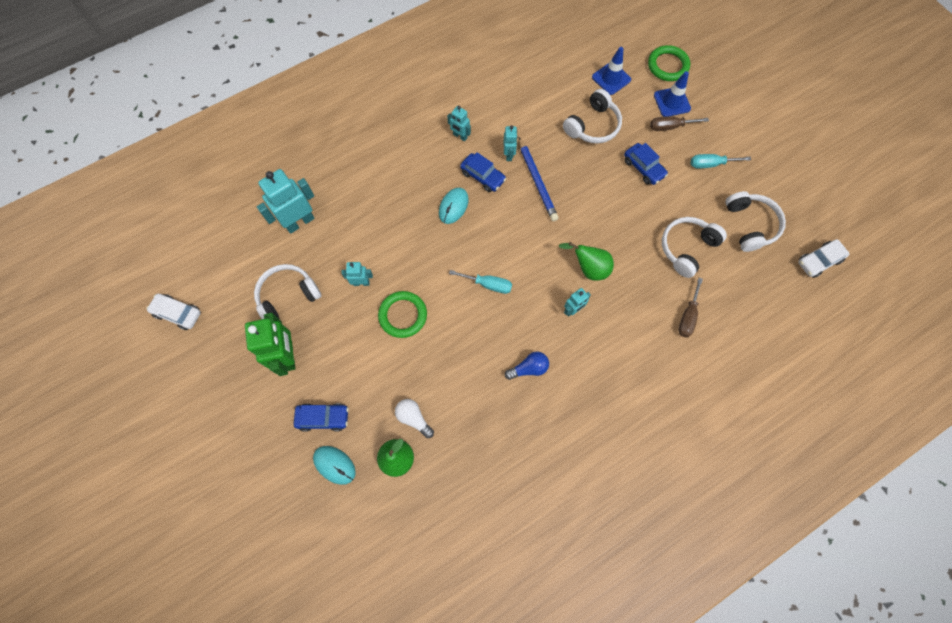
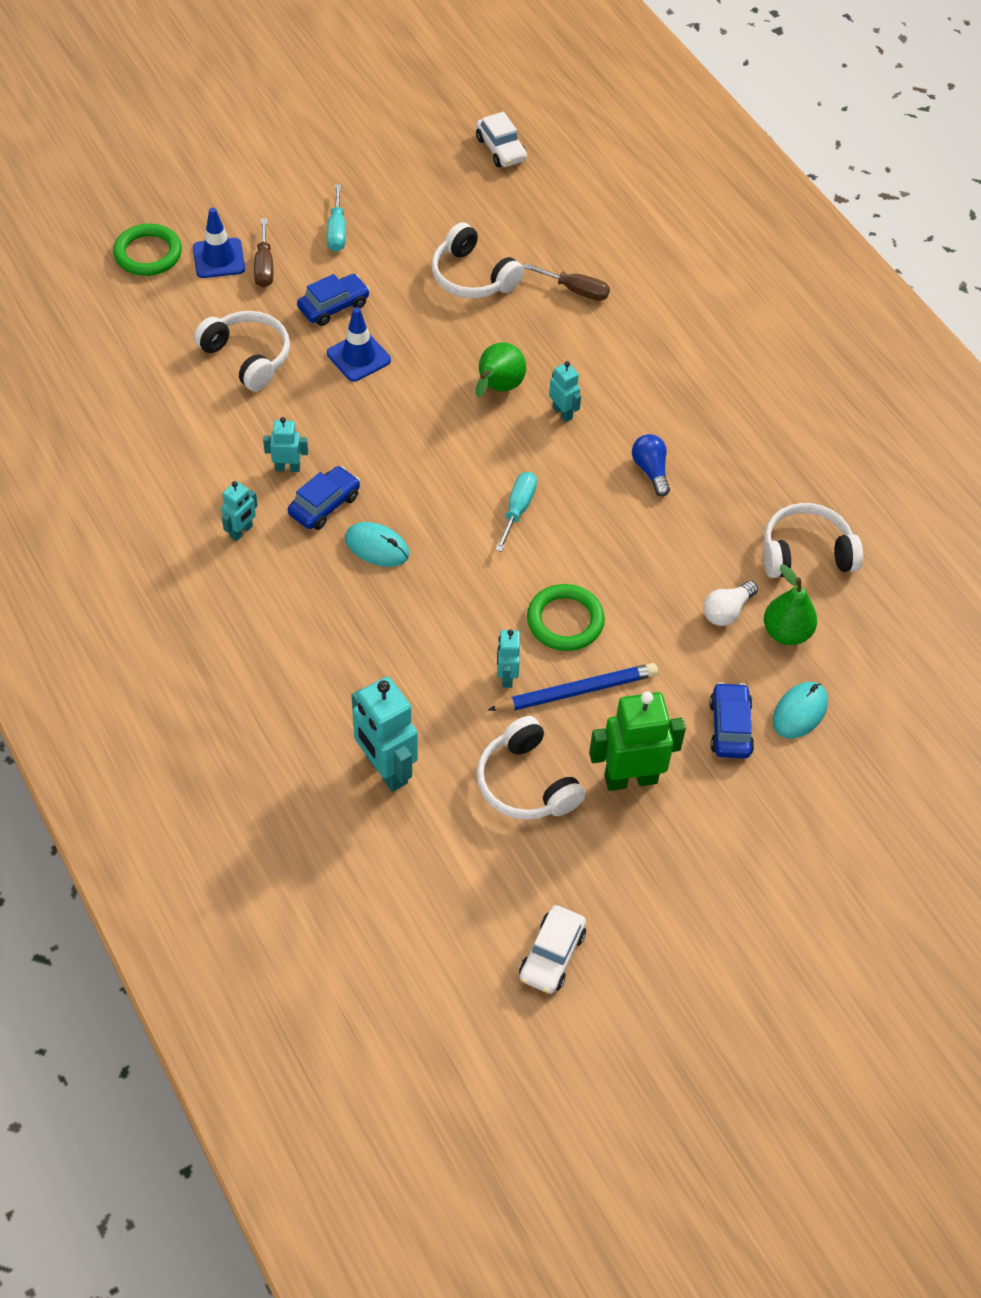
camera: 90 degrees left, 15 degrees down
(537, 181) = (342, 436): blue pencil -> blue pencil (577, 691)
(611, 78) = (159, 325): blue traffic cone -> blue traffic cone (358, 357)
(750, 225) = (441, 206): white headphones -> white headphones (806, 553)

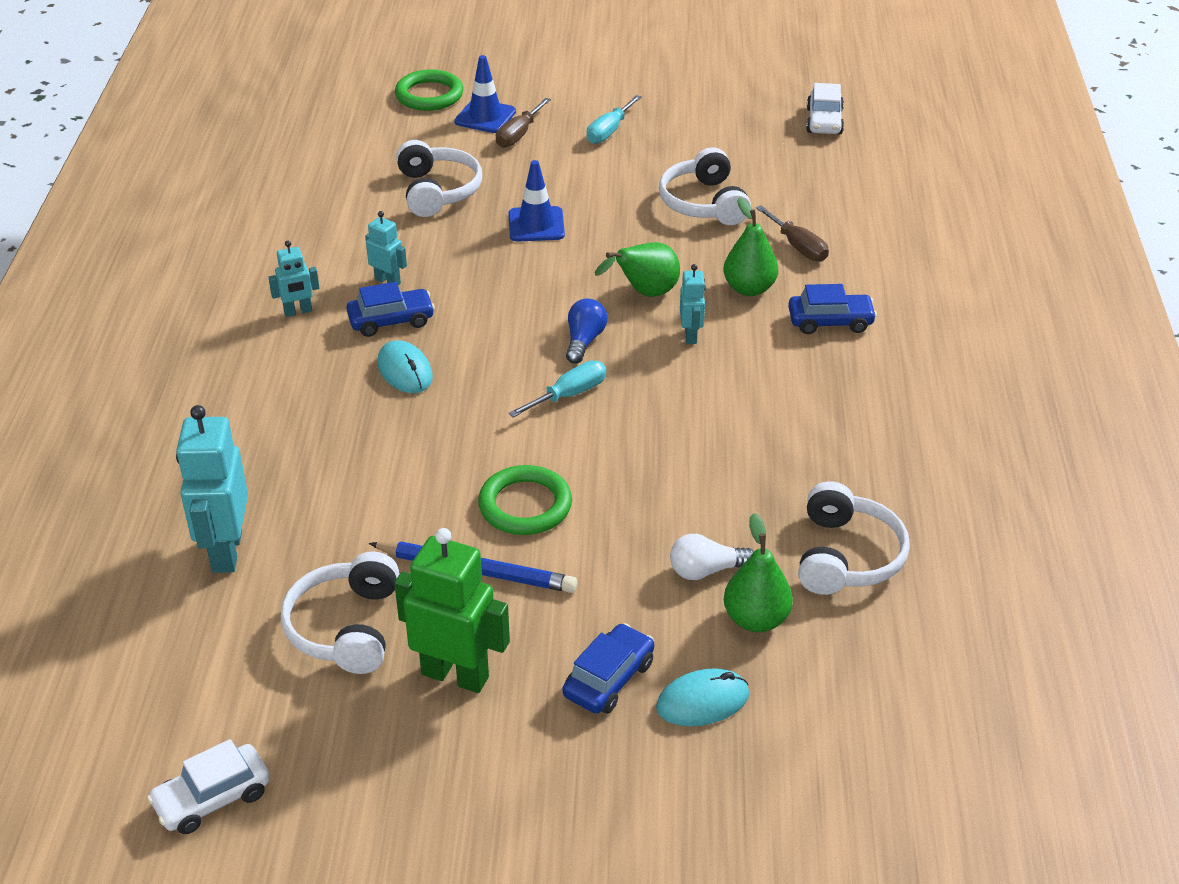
camera: 35 degrees right, 15 degrees down
(333, 306) = (551, 181): blue car -> blue car (830, 322)
(506, 677) = (420, 527): turquoise robot -> none
(571, 348) = (749, 289): none -> green pear
(651, 470) = (738, 416): blue light bulb -> blue light bulb (584, 341)
(806, 553) = (846, 556): white headphones -> white headphones turned 75 degrees clockwise

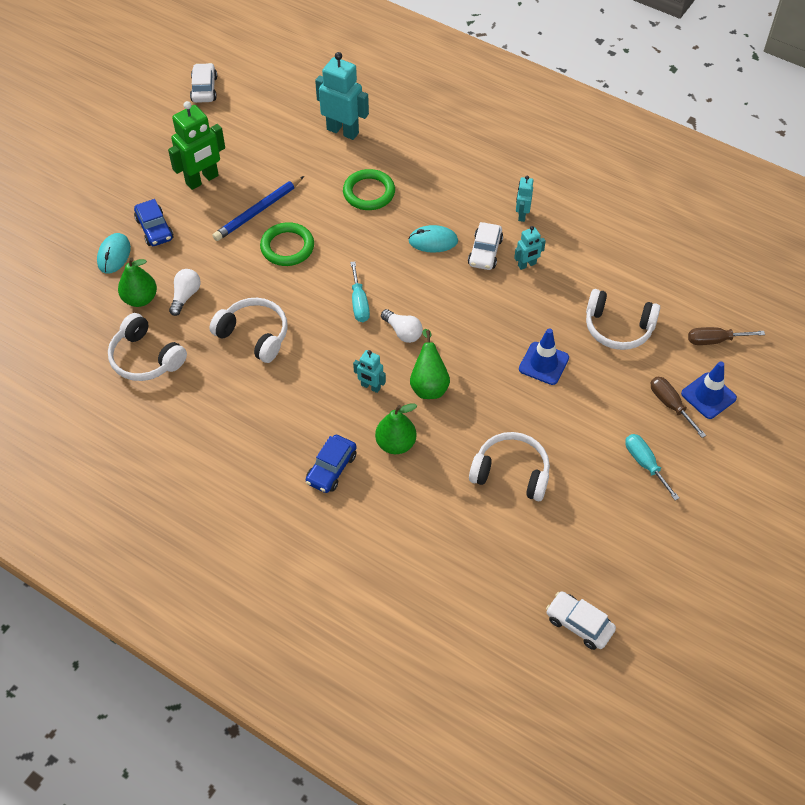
camera: 120 degrees right, 15 degrees up
(346, 627) = (261, 155): white headphones -> white headphones (254, 335)
(391, 320) = (485, 252): blue car -> white car
(429, 95) = (760, 375): green ring -> green ring (369, 192)
(584, 341) = (403, 332): blue light bulb -> white light bulb
(798, 247) = (422, 500): brown screwdriver -> brown screwdriver (714, 340)

